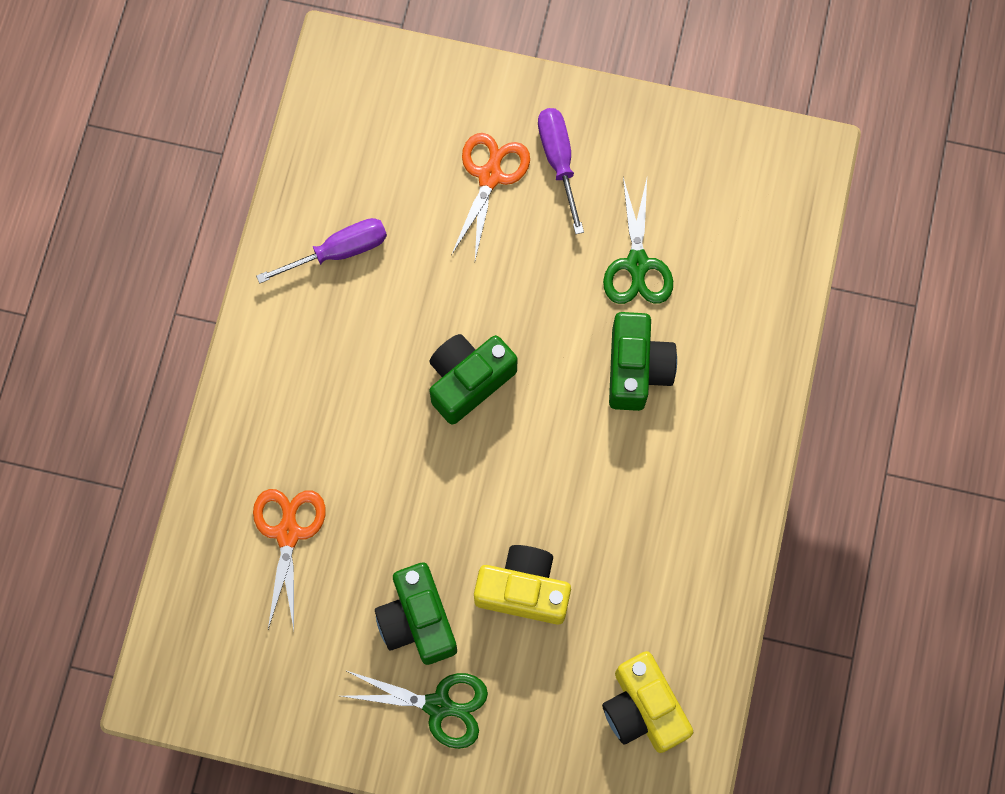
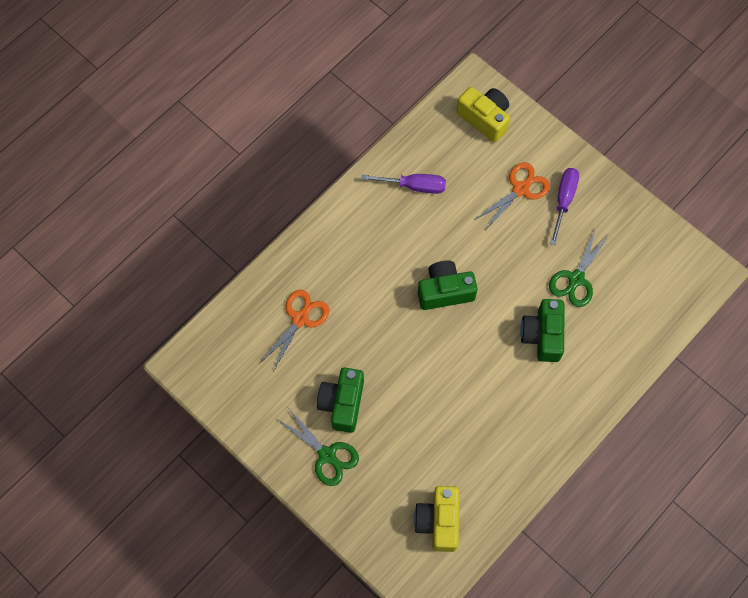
camera: 30 degrees right, 5 degrees down
(523, 590) = (410, 419): yellow camera -> yellow camera (484, 118)
(636, 369) = (542, 335): green camera -> green camera turned 150 degrees clockwise

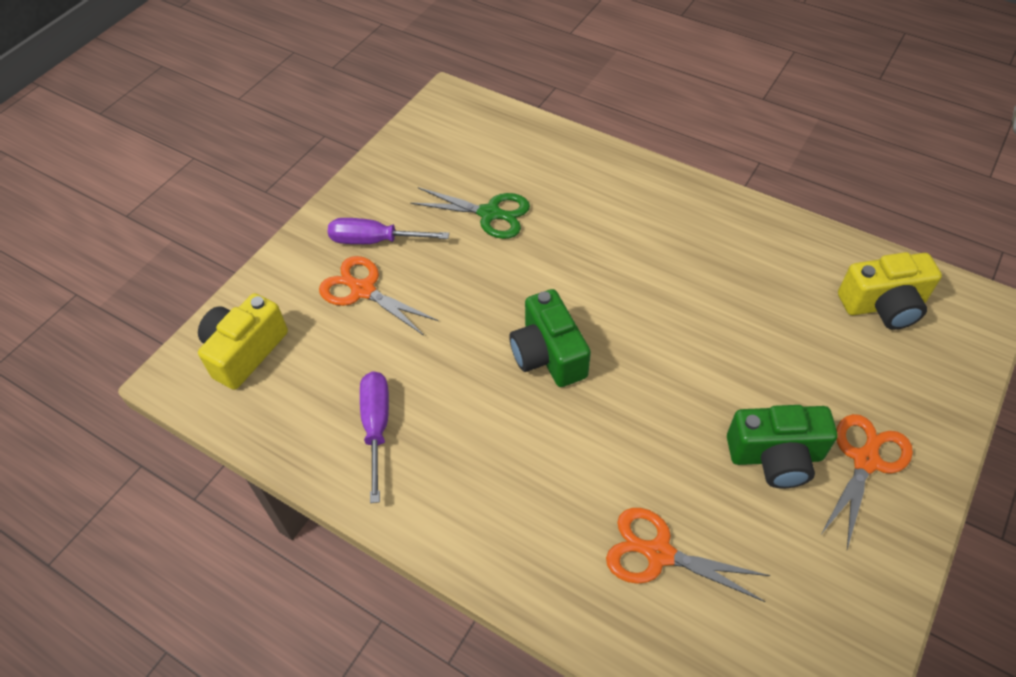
camera: 100 degrees left, 15 degrees down
(327, 455) = (865, 461): green scissors -> orange scissors
(542, 335) = (580, 236): green camera -> none

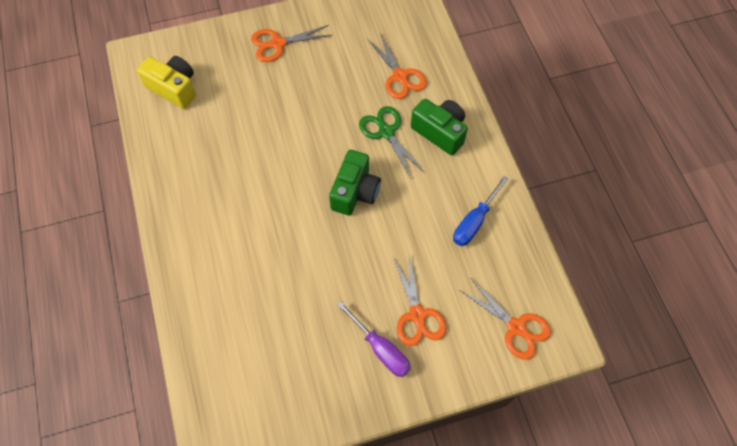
camera: 140 degrees left, 10 degrees up
(245, 351) = (516, 327): yellow camera -> orange scissors
(376, 427) = (474, 221): purple screwdriver -> blue screwdriver
(489, 213) = (294, 309): green scissors -> green scissors (386, 132)
(775, 456) = (310, 71): green camera -> green camera (440, 132)

